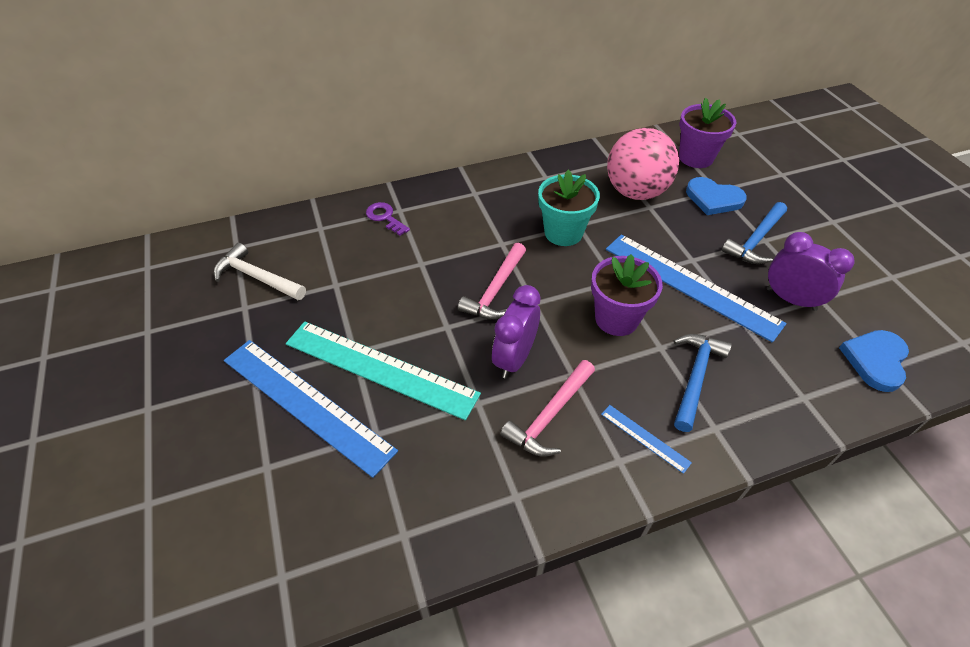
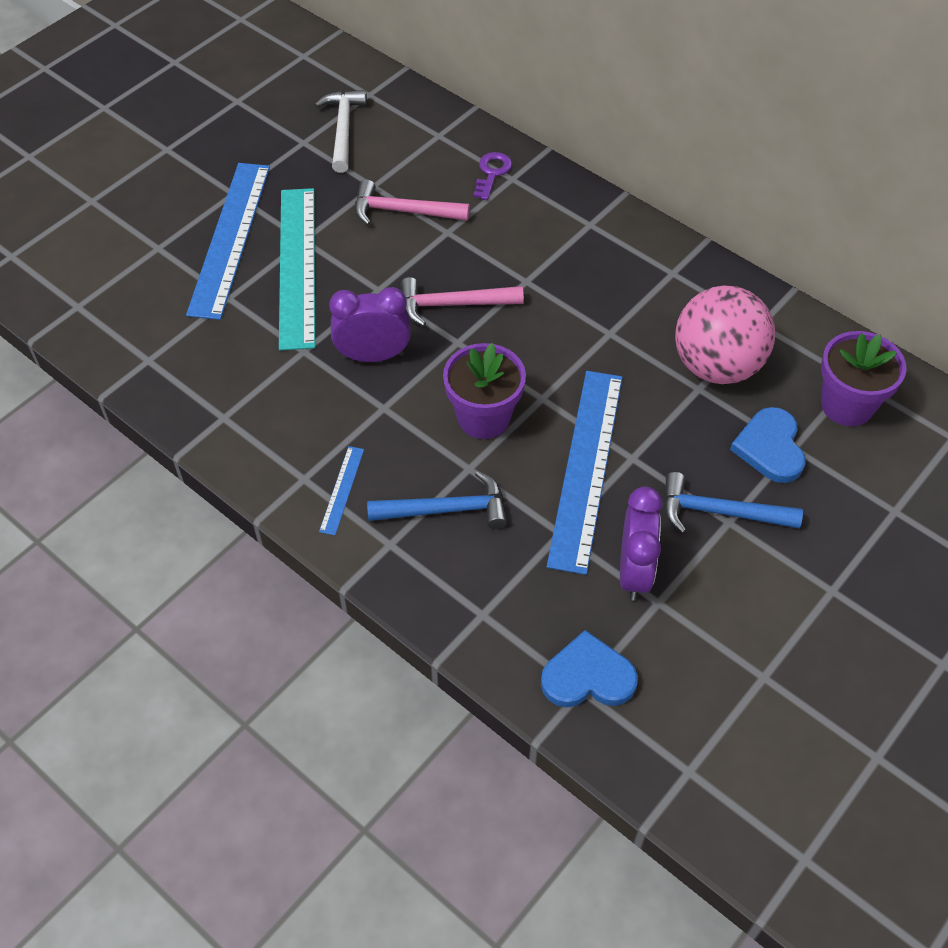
camera: 60 degrees right, 5 degrees up
(549, 415) = (322, 408): pink hammer -> pink hammer (403, 211)
(563, 233) = (585, 325): turquoise flower pot -> none

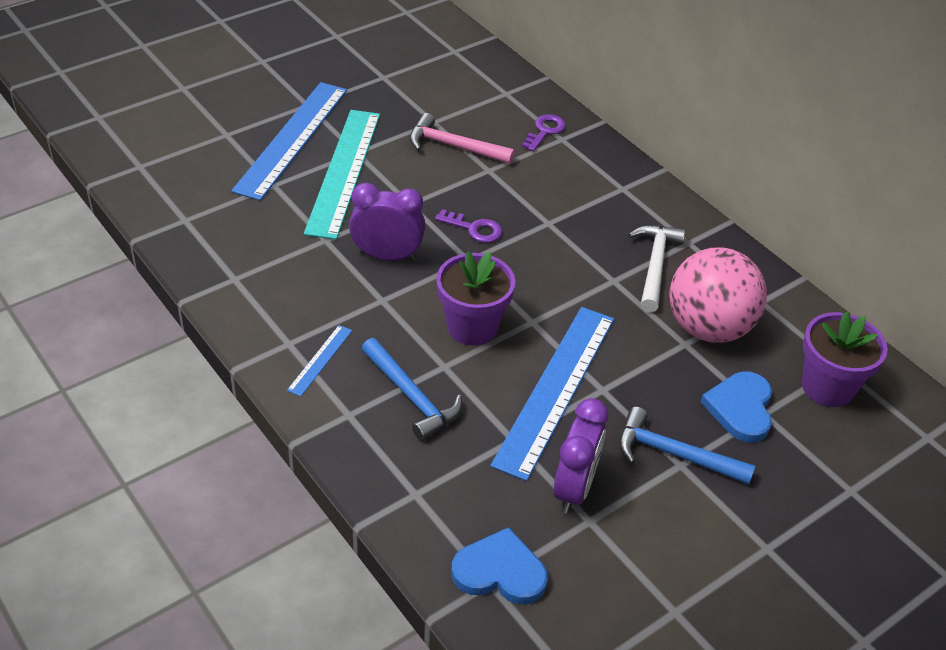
camera: 10 degrees right, 10 degrees down
(343, 129) = (422, 73): white hammer -> white hammer (655, 265)
(446, 510) = (411, 397): blue hammer -> blue hammer turned 45 degrees clockwise
(453, 304) = (474, 229): pink hammer -> purple key

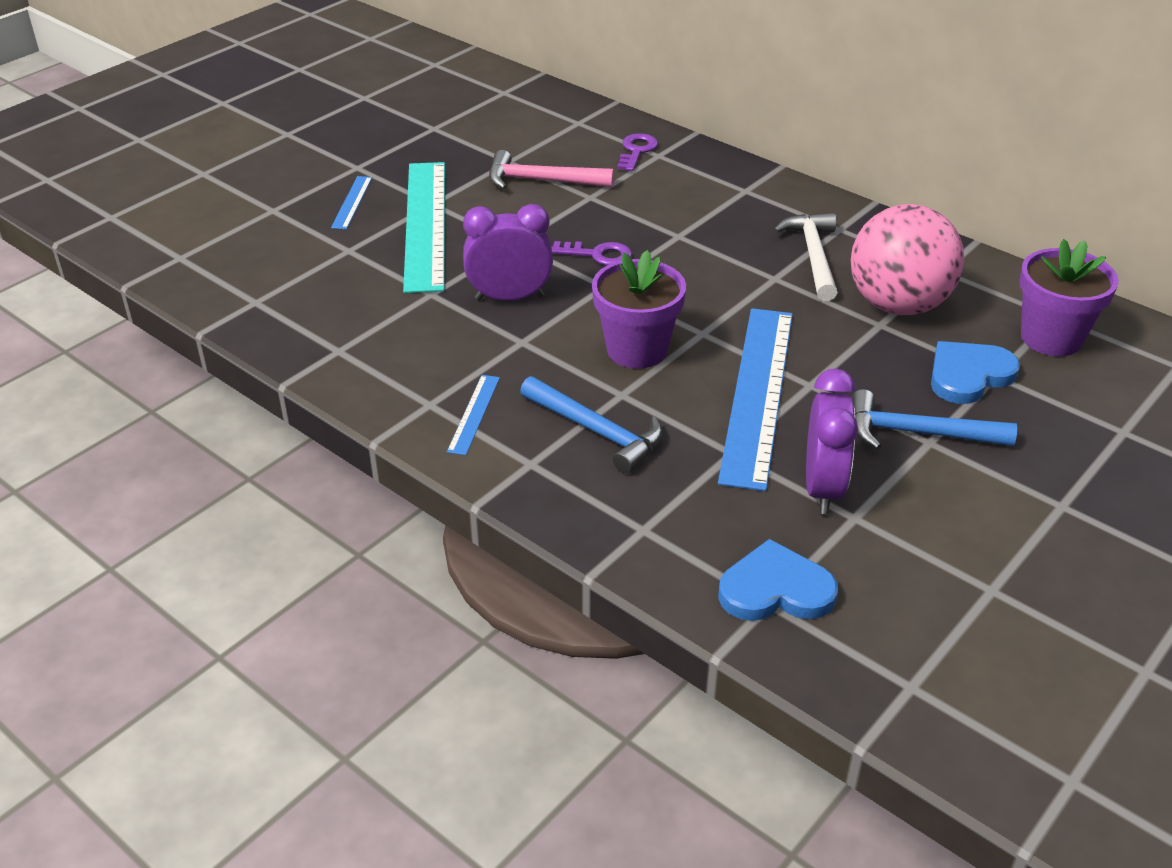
camera: 10 degrees left, 5 degrees down
(292, 139) = (352, 202): blue ruler -> blue ruler, size x0.43
(740, 408) = (969, 375): blue heart -> blue heart turned 60 degrees clockwise

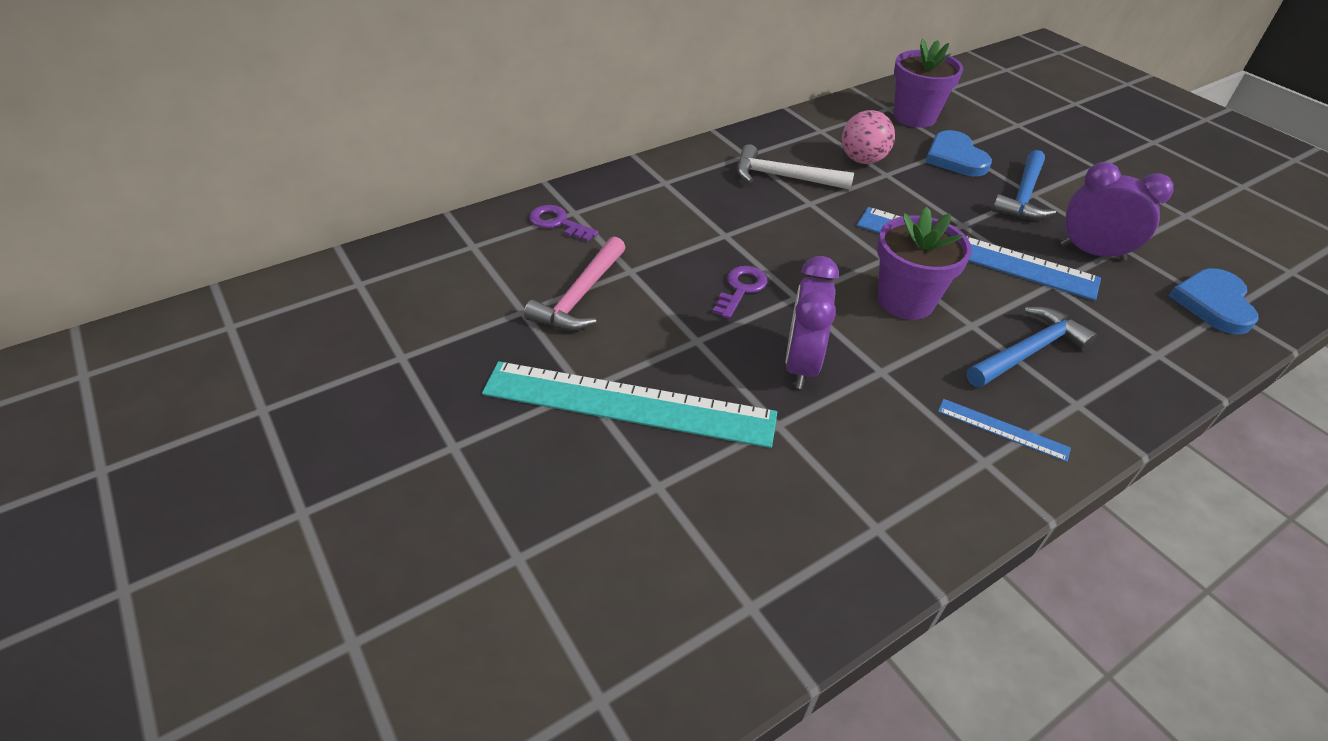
camera: 75 degrees left, 5 degrees up
(352, 202) = (542, 465): blue ruler -> none
(898, 305) = (862, 160): pink ball -> pink ball, size x0.60

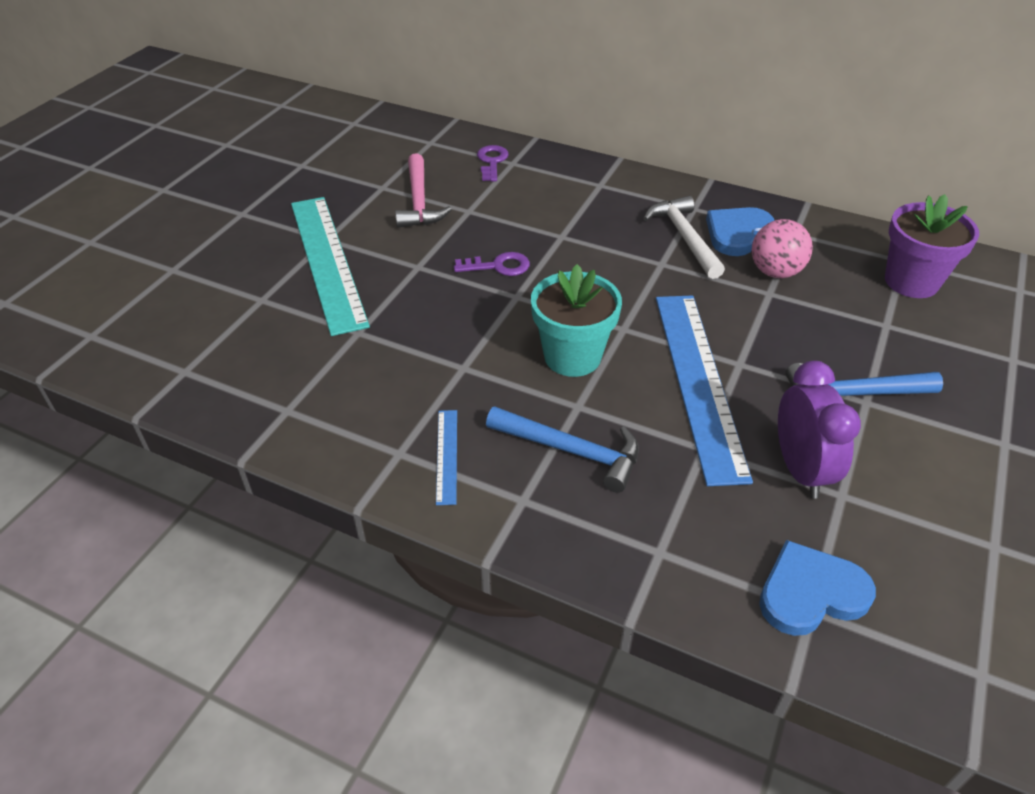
camera: 60 degrees right, 0 degrees up
(580, 296) = (419, 202): pink hammer -> pink hammer turned 90 degrees counterclockwise
(801, 364) = (434, 323): purple clock -> none
(905, 301) = (572, 356): purple flower pot -> turquoise flower pot
(955, 158) = (865, 329): blue heart -> blue heart (737, 233)

